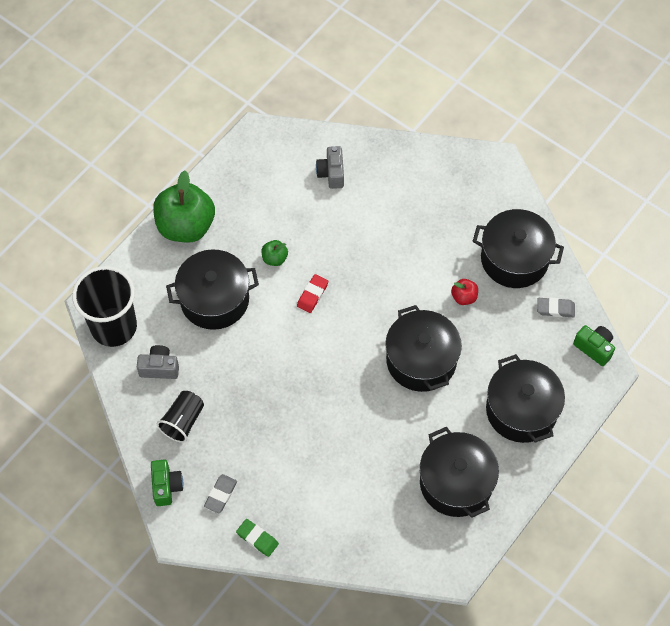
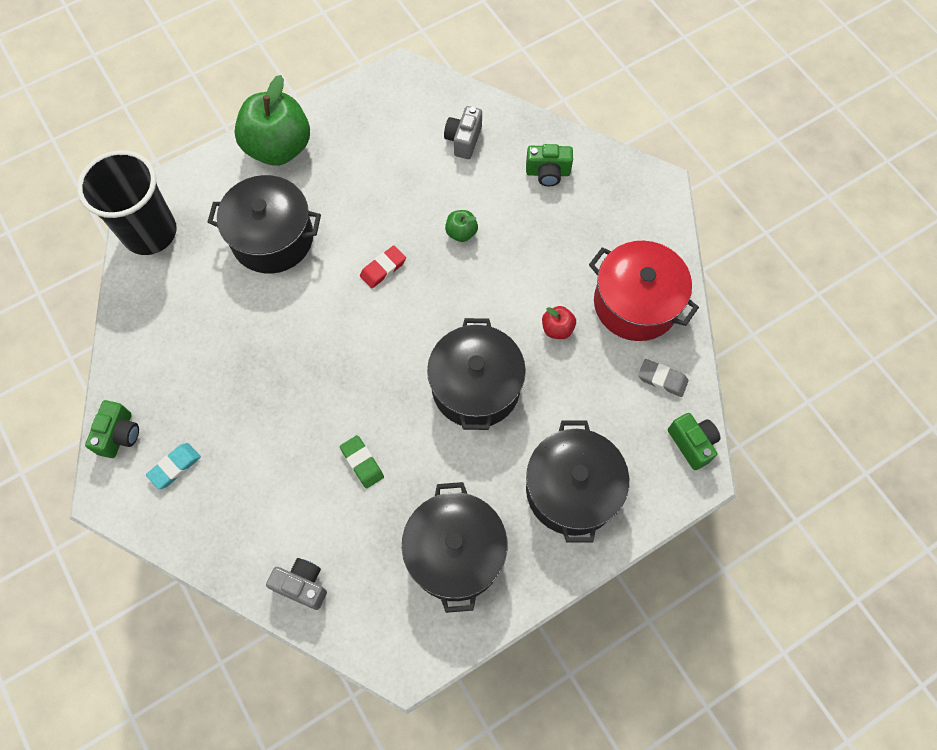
camera: 20 degrees right, 5 degrees up
(159, 368) = (177, 295): grey camera -> grey camera (302, 585)
(183, 421) = (173, 365): black cup -> none
(220, 495) = (175, 467): grey eraser -> turquoise eraser
(257, 538) = (191, 536): green eraser -> green eraser (362, 463)
(274, 258) = (359, 214): green apple -> green apple (461, 233)
(408, 179) = (548, 173): none -> green camera
(514, 259) = (635, 303): black pot -> red pot

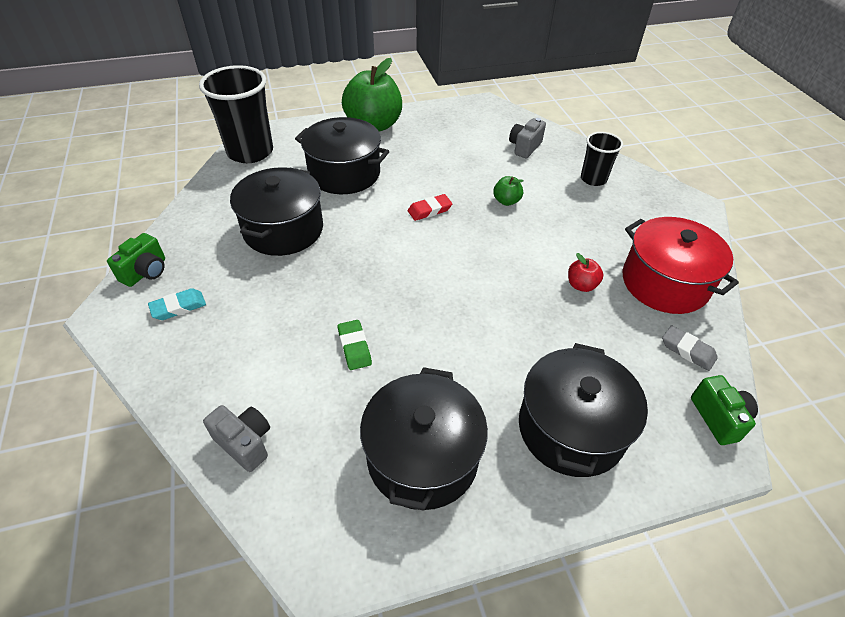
camera: 15 degrees right, 20 degrees down
(476, 387) = (488, 312): black pot -> black pot (283, 229)
(548, 173) = (593, 179): green camera -> black cup

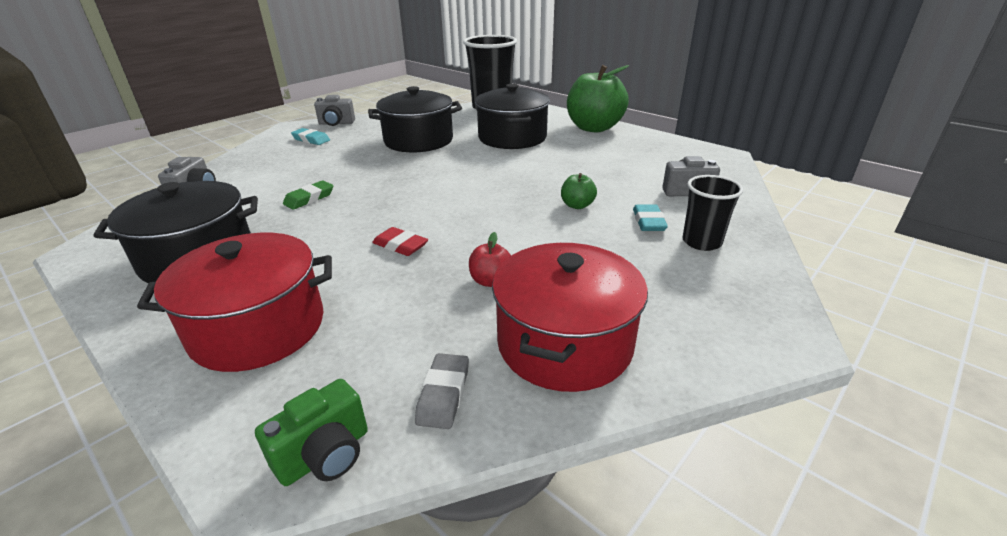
camera: 60 degrees right, 15 degrees down
(146, 272) = (336, 123): green camera -> grey camera
(429, 210) = (511, 178): red eraser -> red eraser (400, 245)
(554, 184) = (648, 222): none -> turquoise eraser
(571, 428) = (258, 328): black pot -> red pot

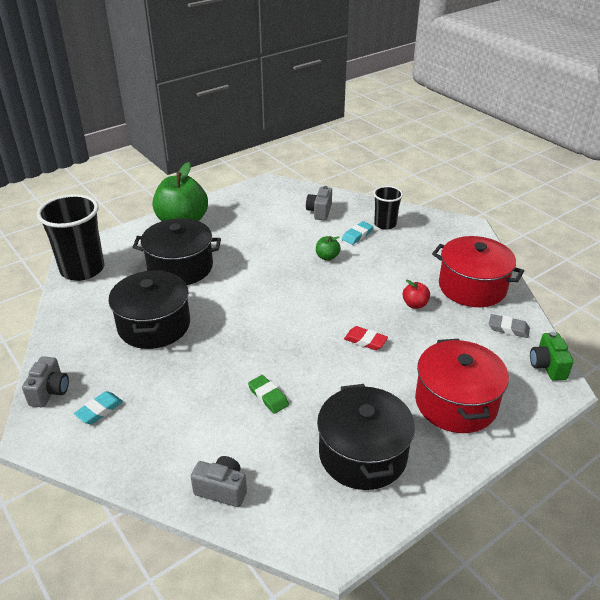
camera: 80 degrees left, 5 degrees up
(325, 455) = (547, 366): green camera -> green camera turned 150 degrees counterclockwise
(400, 245) = (365, 341): red eraser -> red eraser turned 75 degrees clockwise
(648, 222) = (357, 235): turquoise eraser -> turquoise eraser turned 60 degrees counterclockwise

